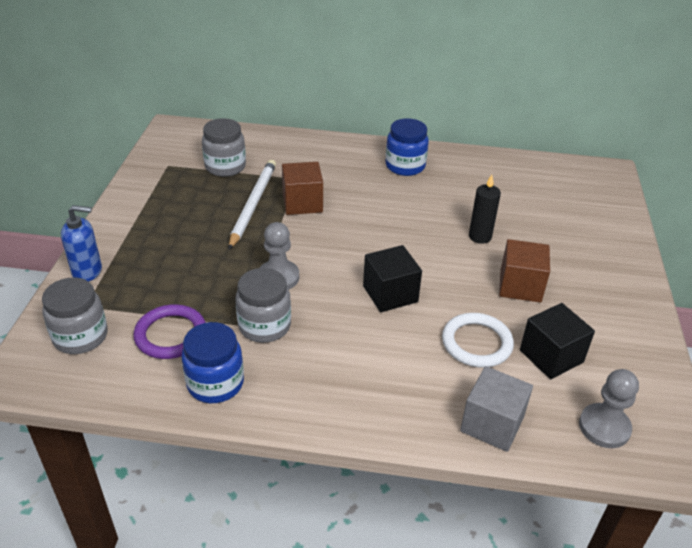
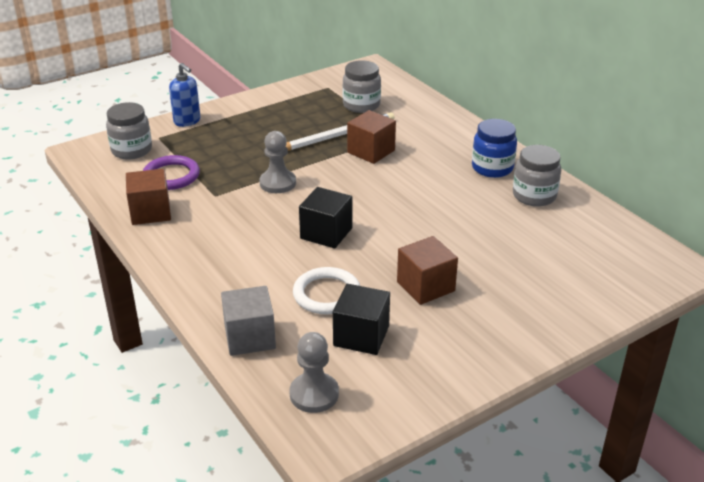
camera: 50 degrees right, 5 degrees down
(215, 383) = (150, 212): blue jar -> brown cube
(264, 326) = (223, 202): grey jar -> grey jar (534, 196)
(480, 236) = (458, 241): black candle -> none

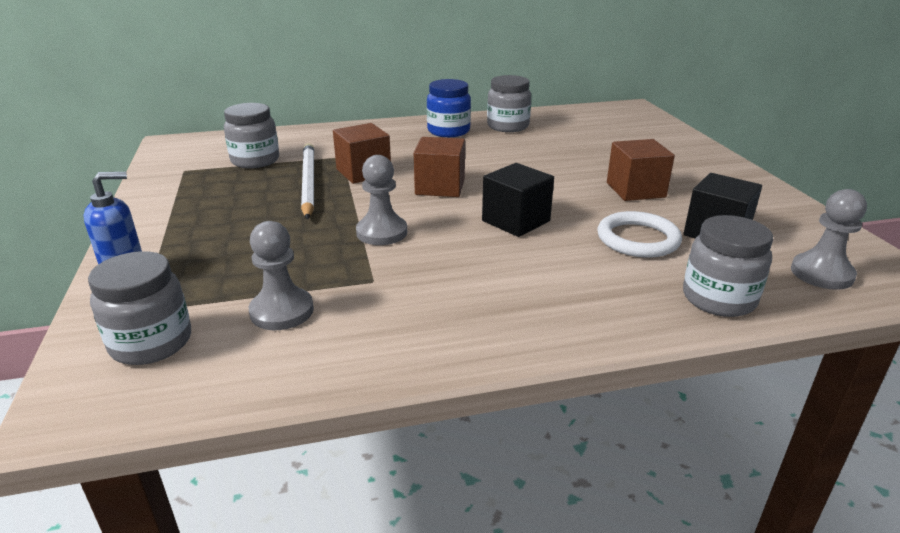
camera: 70 degrees left, 5 degrees down
(150, 212) = (375, 344): brown cube -> brown cube (440, 187)
(171, 176) = (282, 311): purple ring -> grey pawn
(250, 337) = (718, 299): grey cube -> grey jar

